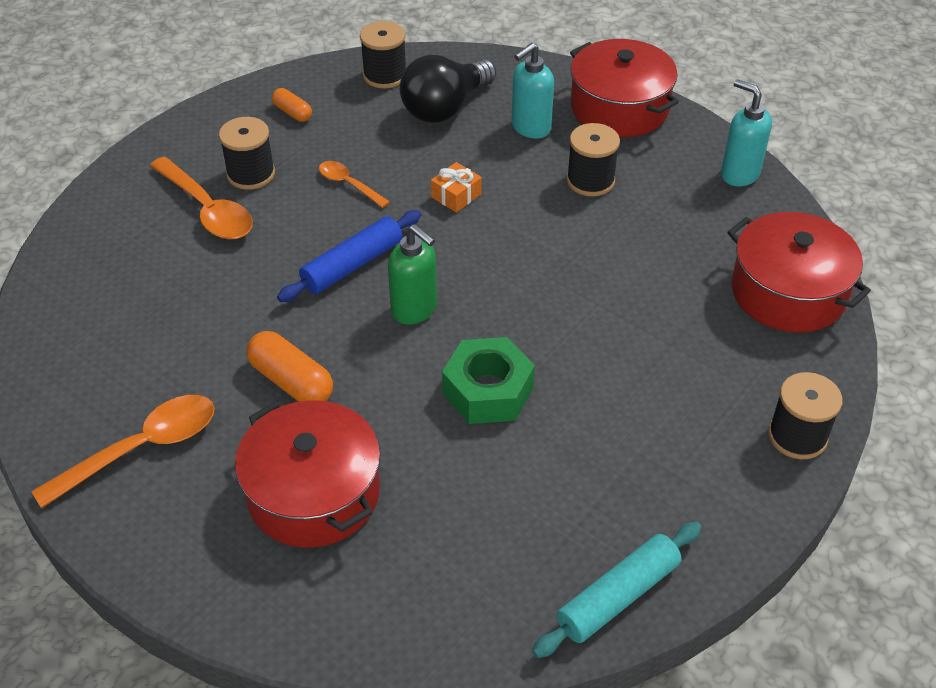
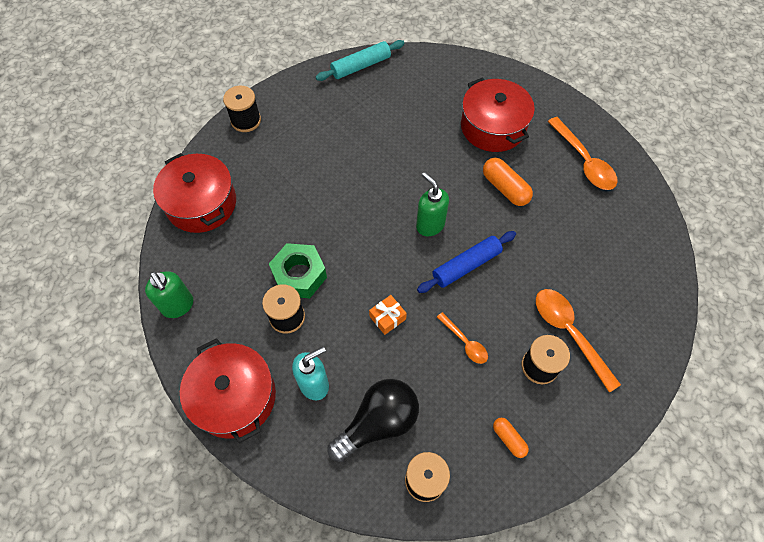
camera: 170 degrees left, 15 degrees up
(141, 449) = (583, 161): orange spoon -> orange spoon turned 90 degrees counterclockwise
(488, 391) = (396, 167): green nut -> green nut (299, 275)
(739, 174) = (178, 306): turquoise soap dispenser -> green soap dispenser

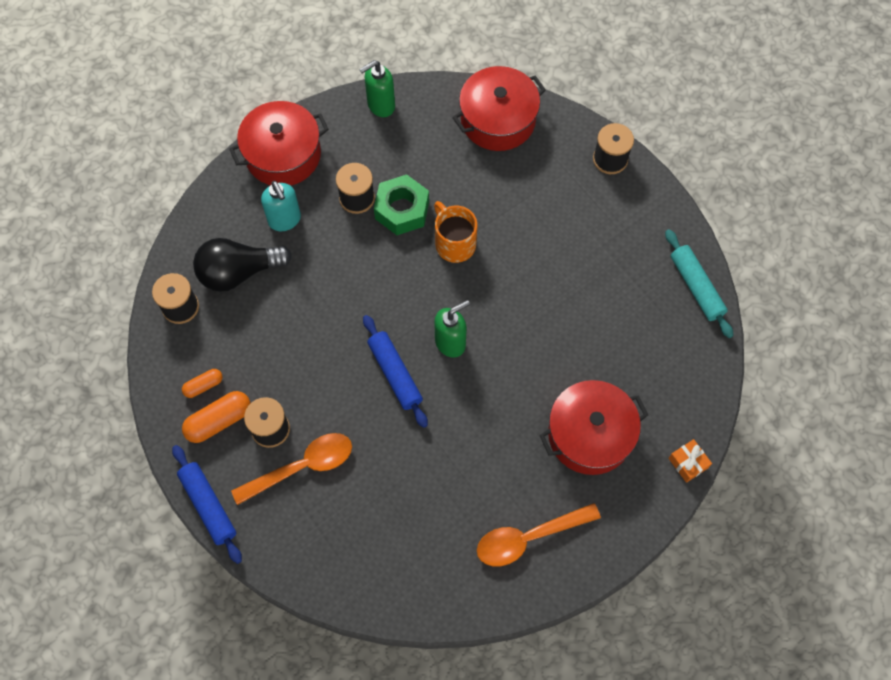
camera: 95 degrees right, 5 degrees up
(332, 229) = (454, 243): none -> orange mug
(378, 423) = (239, 272): black light bulb -> black light bulb turned 105 degrees clockwise
(387, 318) = (344, 289): orange gift -> orange gift (688, 463)
(464, 342) = (307, 359): orange spoon -> none
(505, 188) = (494, 433): orange capsule -> orange capsule (219, 421)
(627, 413) = (208, 505): none -> blue rolling pin

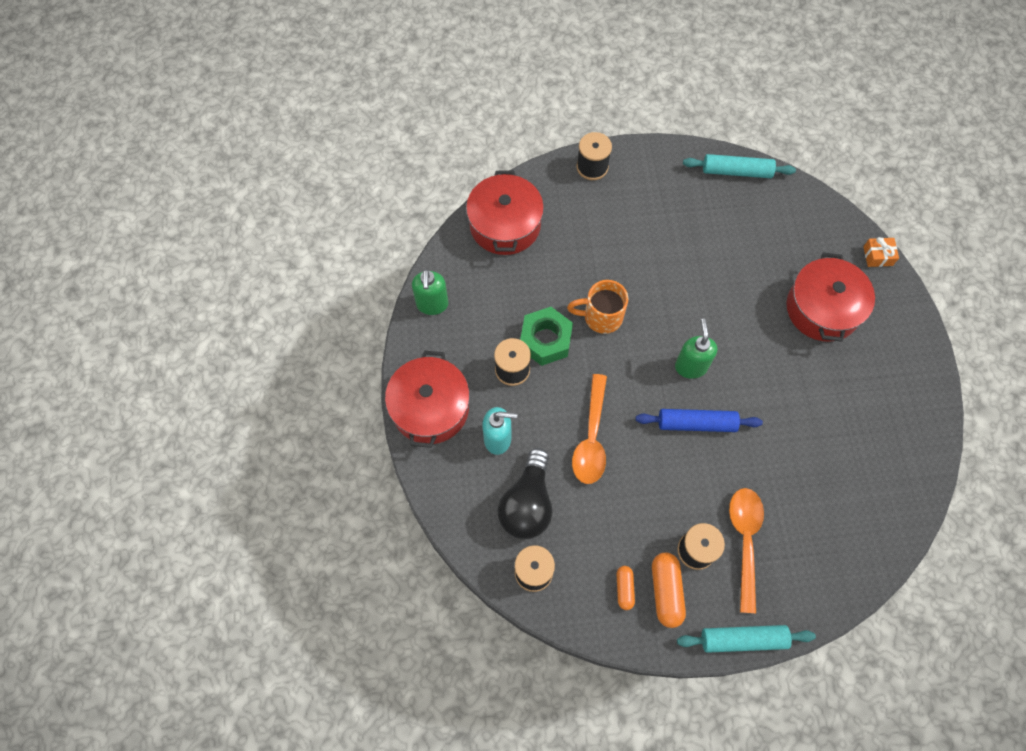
camera: 60 degrees left, 0 degrees up
(208, 505) = (743, 639): blue rolling pin -> turquoise rolling pin
(529, 537) = (888, 397): orange spoon -> orange spoon (591, 437)

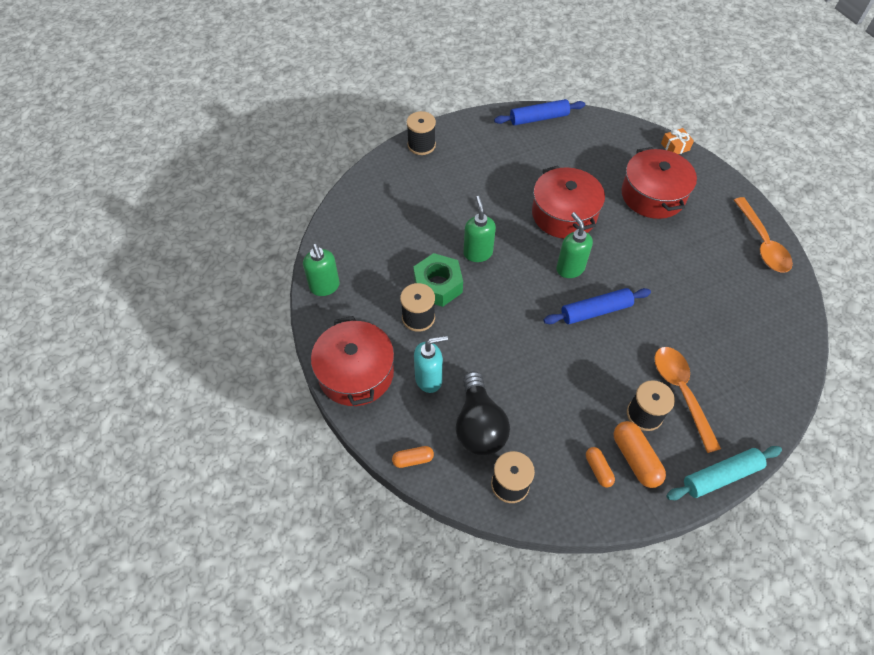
camera: 20 degrees left, 10 degrees down
(452, 515) = (413, 459): none -> orange capsule
(505, 225) = (365, 207): red pot -> red pot (564, 214)
(591, 437) = (511, 351): orange spoon -> orange spoon (762, 243)
(601, 317) = (477, 253): orange mug -> green soap dispenser
(736, 171) = (539, 118): turquoise rolling pin -> blue rolling pin

